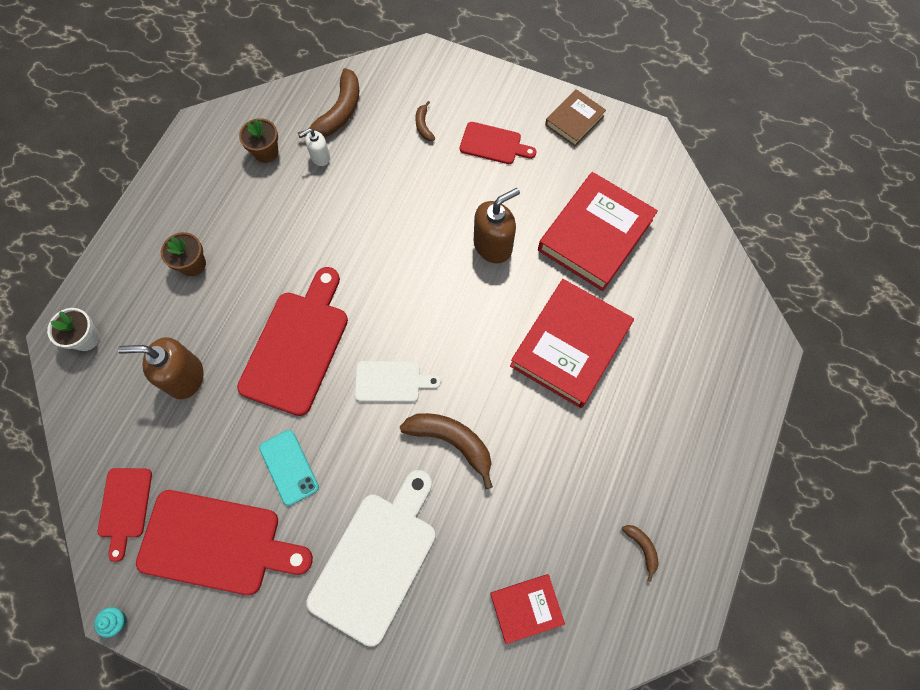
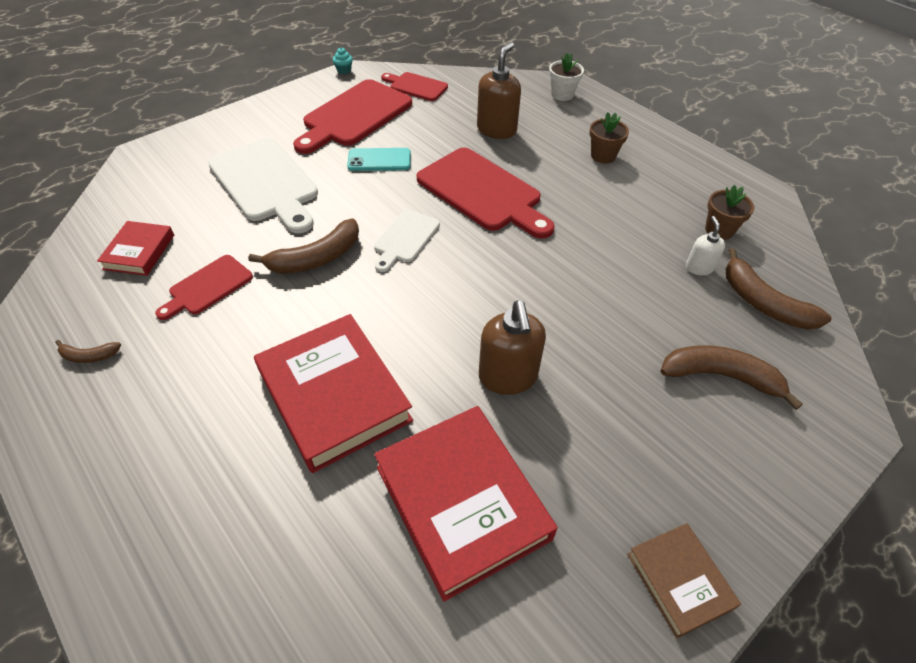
camera: 115 degrees right, 20 degrees down
(423, 125) = (720, 376): brown banana -> brown banana, size x1.99
(493, 144) = (665, 444): red cutting board -> red cutting board (207, 287)

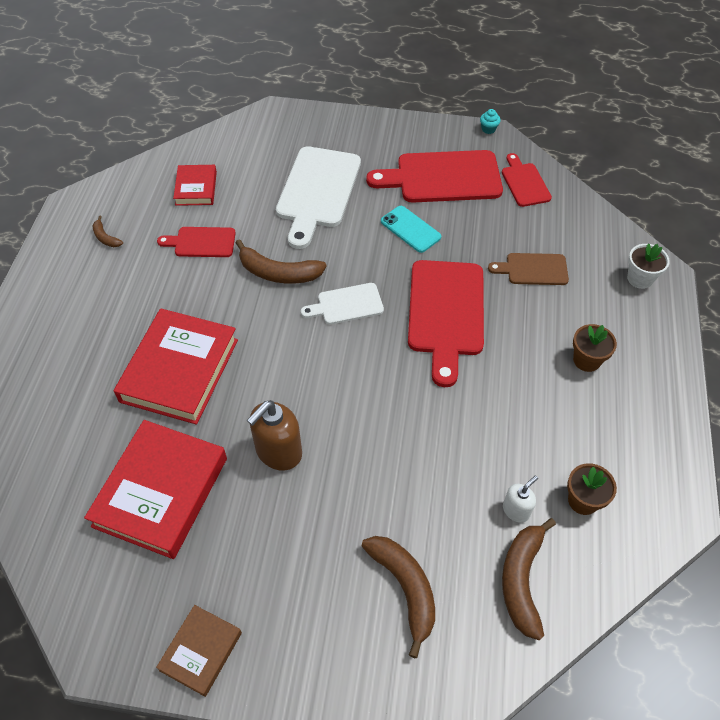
camera: 50 degrees right, 5 degrees up
(139, 252) = (196, 188): red book -> red book turned 60 degrees counterclockwise
(496, 130) = (533, 269): brown soap dispenser -> brown cutting board

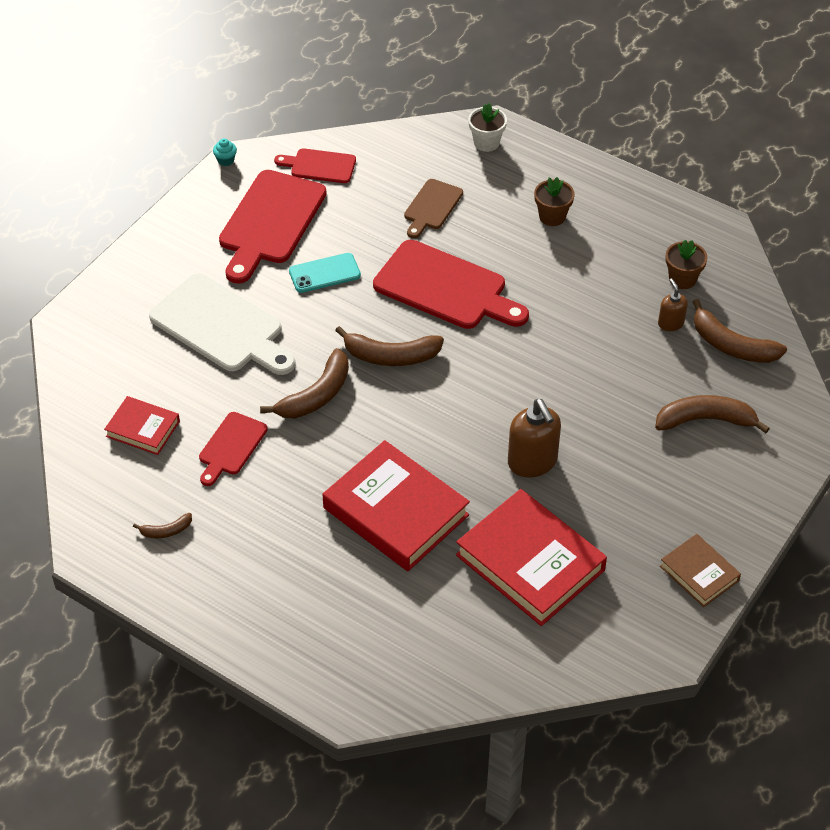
camera: 65 degrees left, 5 degrees down
(346, 304) = (391, 356): white cutting board -> brown banana
(516, 510) = (670, 323): white soap dispenser -> brown soap dispenser

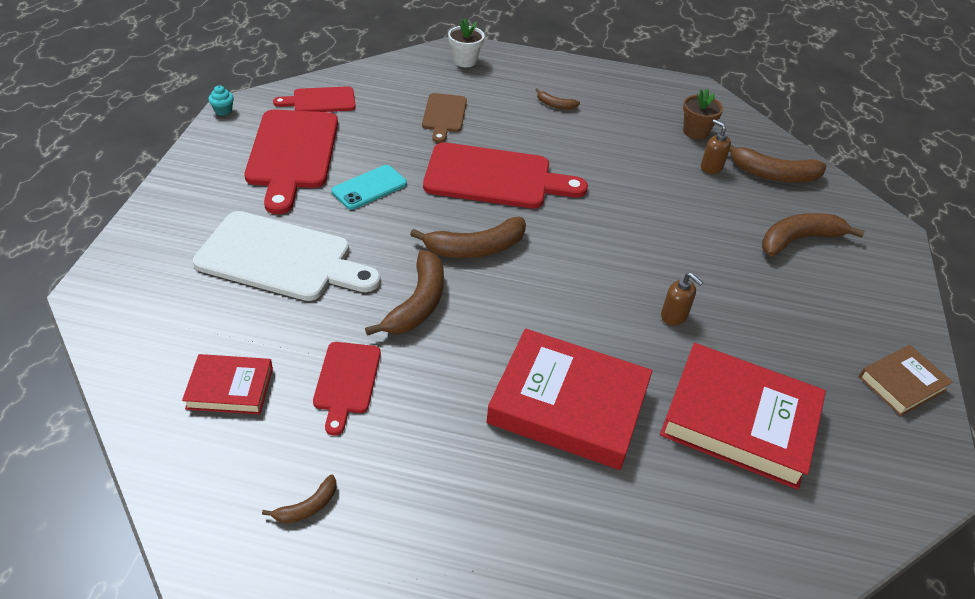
camera: 25 degrees left, 5 degrees down
(532, 462) = (674, 316): brown soap dispenser -> brown soap dispenser, size x0.56
(552, 216) = (555, 105): brown flower pot -> brown banana
(699, 573) = (902, 383): brown book -> brown book turned 60 degrees counterclockwise

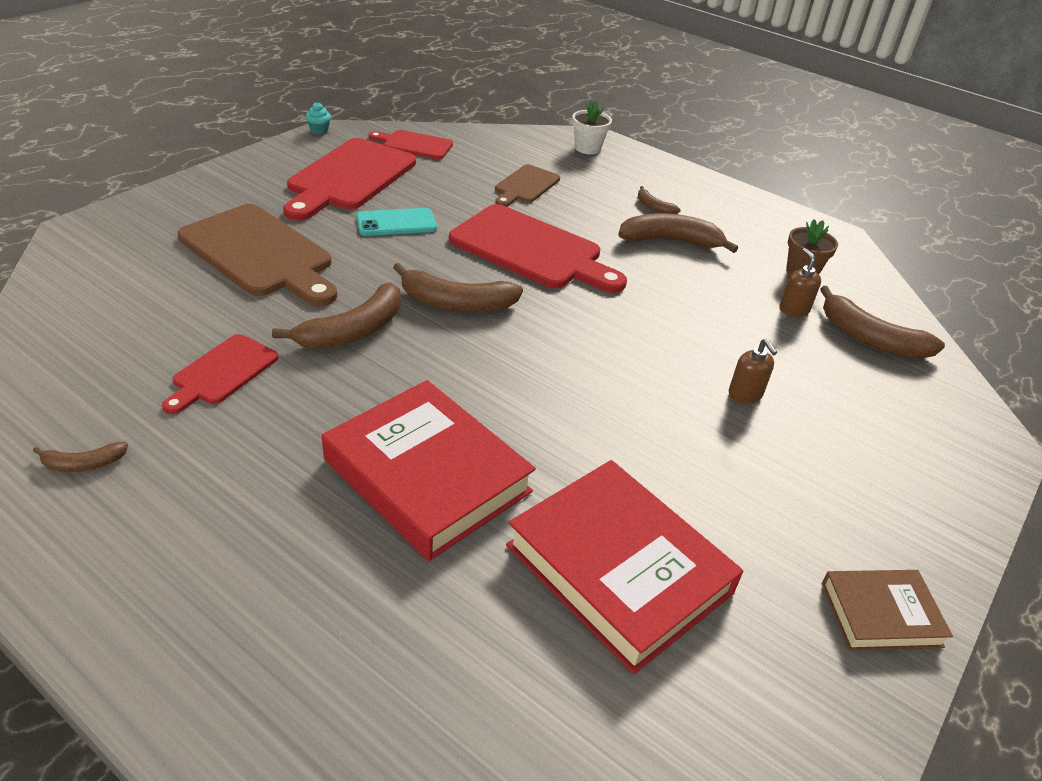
camera: 25 degrees right, 5 degrees down
(230, 388) = (114, 340): red book -> none
(281, 258) = (260, 254): white cutting board -> brown cutting board
(674, 316) = (626, 435): brown soap dispenser -> brown soap dispenser (745, 394)
(798, 240) = (853, 412): brown banana -> brown banana (670, 241)

